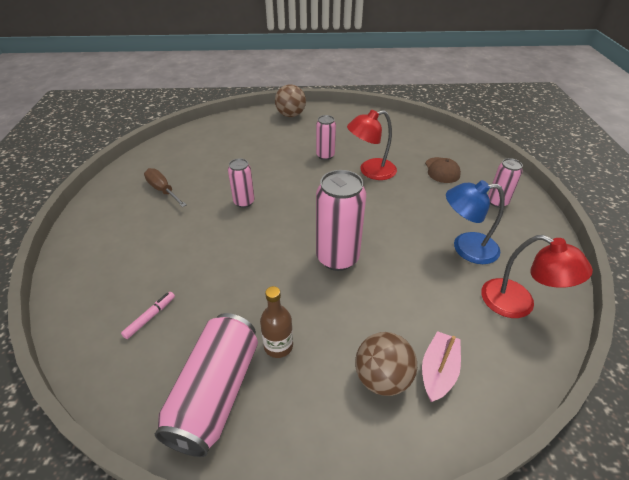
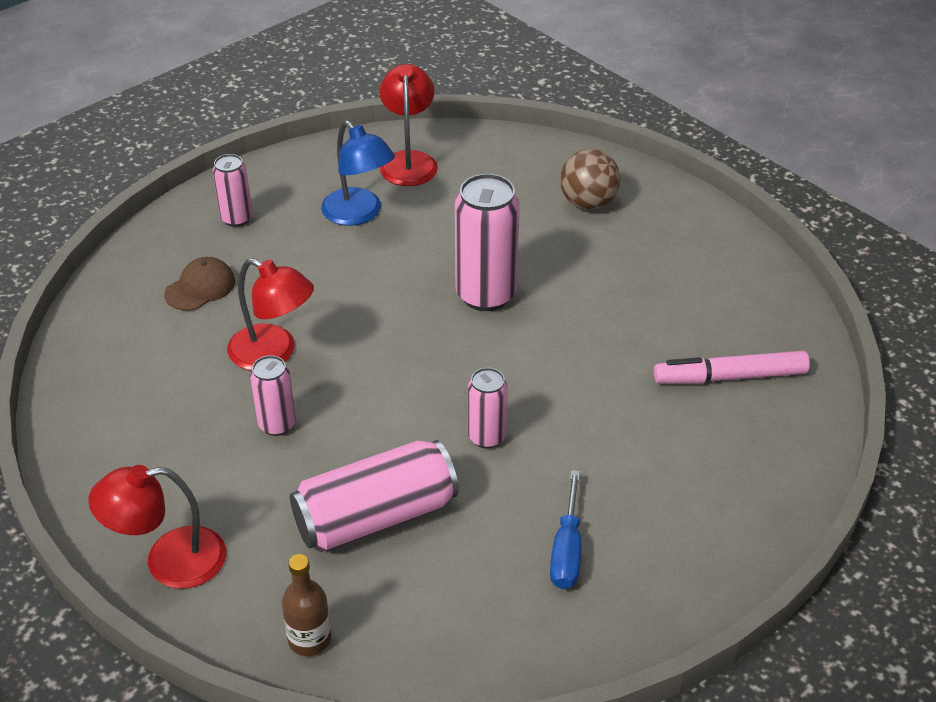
camera: 130 degrees left, 0 degrees up
(150, 317) = (730, 377): pink marker -> pink marker, size x1.91
(163, 190) = (567, 551): brown screwdriver -> blue screwdriver
(216, 393) = (723, 280): pink can -> pink can (375, 517)
(278, 346) = (638, 273): brown bottle -> brown bottle (309, 639)
(290, 115) = (169, 561): brown ball -> red lamp
(438, 371) = (543, 179): pink boat -> none

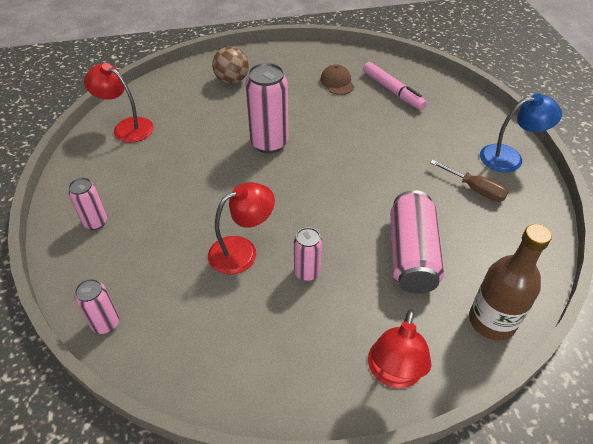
camera: 60 degrees left, 5 degrees up
(200, 287) = (146, 266): brown cap -> brown cap (337, 82)
(309, 639) = (492, 321): brown bottle -> brown bottle, size x1.67
(359, 214) = (152, 165): blue lamp -> blue lamp (509, 157)
(486, 437) = (378, 186): pink can -> pink can (105, 323)
(567, 551) = (475, 189): blue screwdriver -> brown screwdriver
(730, 377) = (392, 91): pink marker -> pink marker turned 60 degrees counterclockwise

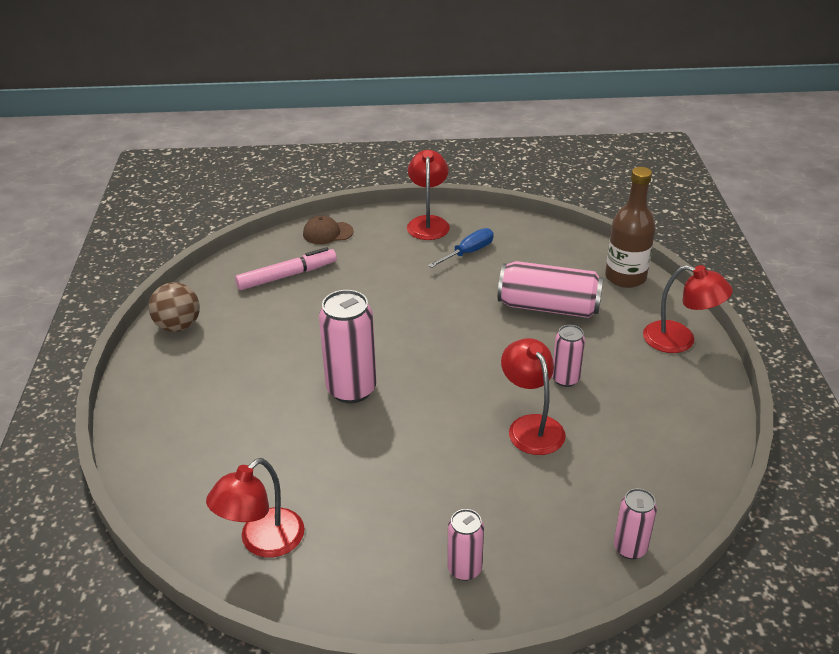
camera: 80 degrees left, 10 degrees down
(232, 80) = (195, 416): brown ball -> brown ball (178, 326)
(337, 82) = (248, 317): brown cap -> brown cap (327, 233)
(475, 189) = (468, 252): brown screwdriver -> blue screwdriver
(509, 157) = (428, 223): blue lamp -> red lamp

